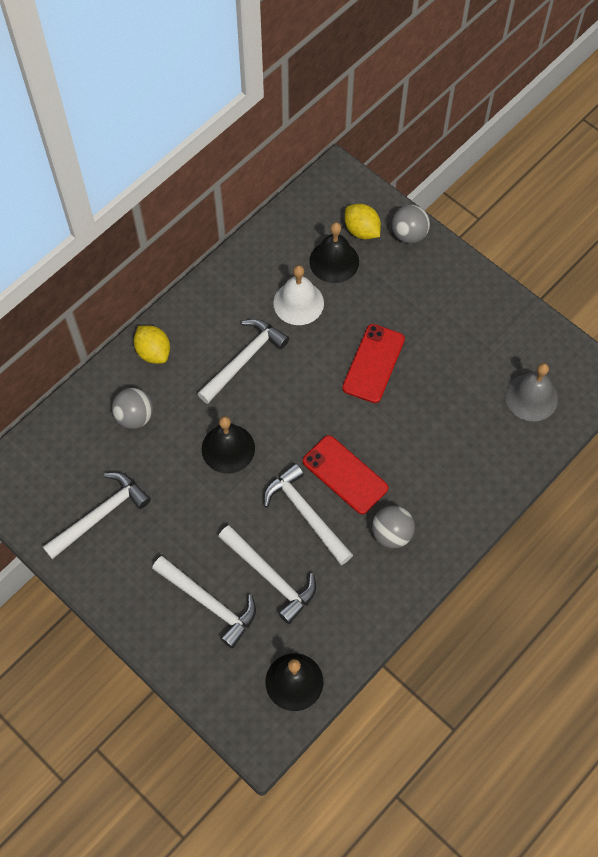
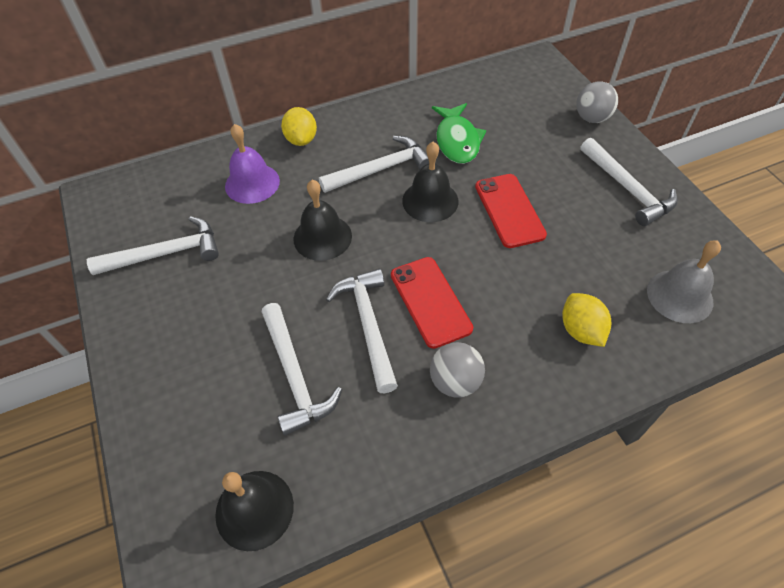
camera: 25 degrees right, 10 degrees down
(135, 416) = (252, 183): grey ball -> purple bell
(209, 603) = (214, 378): white hammer -> white hammer (628, 189)
(298, 303) = (457, 140): white bell -> green fish
(334, 261) = (507, 119): black bell -> black bell (430, 201)
(361, 230) = (545, 104): yellow lemon -> yellow lemon (581, 330)
(373, 363) = (509, 210): red phone -> red phone turned 60 degrees counterclockwise

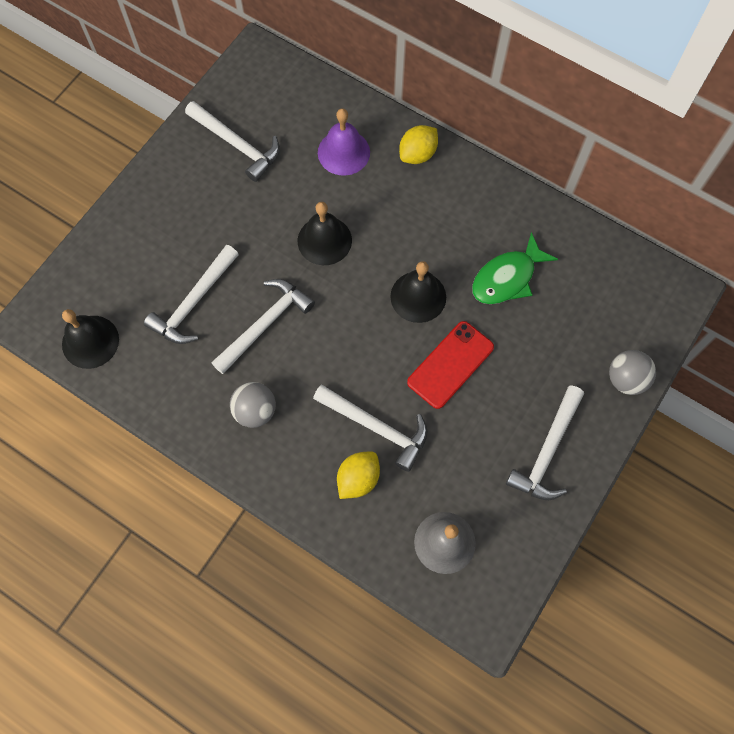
camera: 55 degrees right, 15 degrees up
(381, 169) = (428, 238): white hammer -> white hammer (377, 428)
(430, 301) = (314, 355): red phone -> none

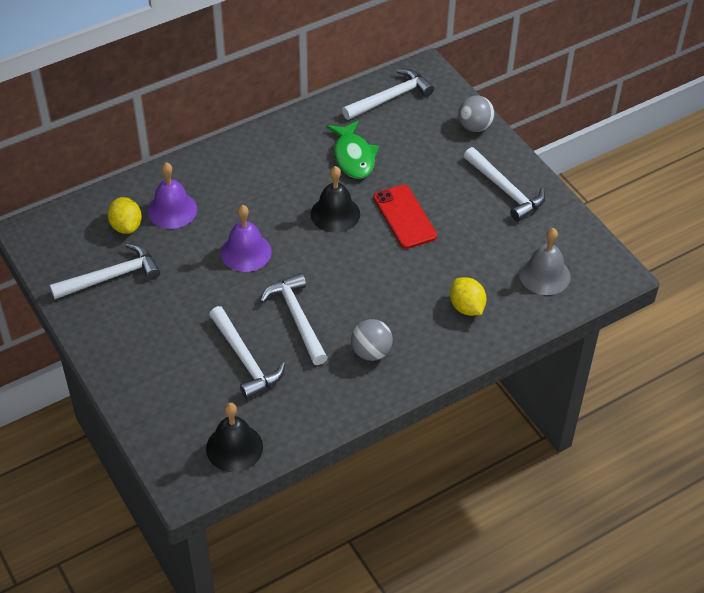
camera: 65 degrees left, 20 degrees down
(324, 240) = (246, 252): black bell -> purple bell
(377, 428) = (431, 280): white hammer -> white hammer (391, 97)
(417, 154) = (208, 166): yellow lemon -> yellow lemon (126, 226)

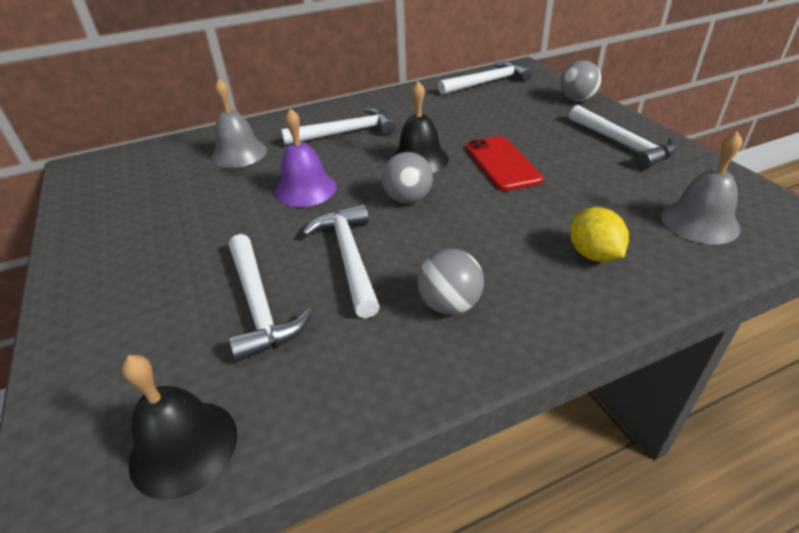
camera: 10 degrees right, 10 degrees down
(112, 276) = (138, 207): white hammer -> white hammer (346, 132)
(126, 226) = (182, 165): yellow lemon -> none
(172, 210) = (239, 153): purple bell -> grey bell
(331, 260) = (408, 199): none -> grey ball
(353, 157) = (446, 118): green fish -> none

